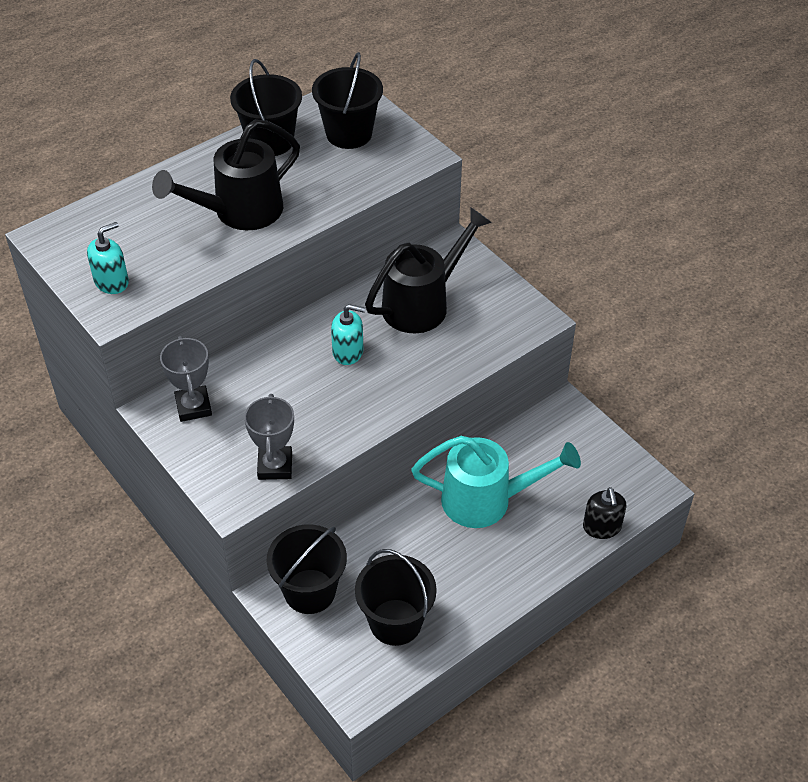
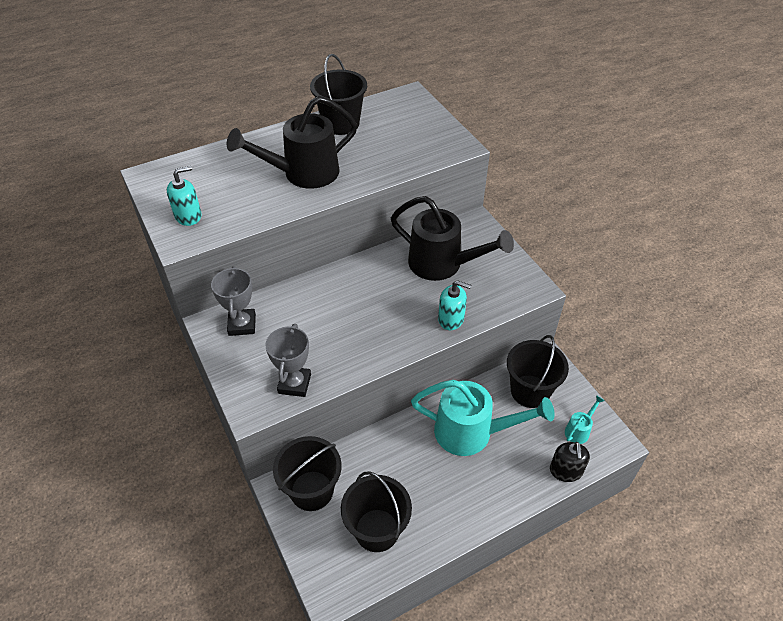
camera: 10 degrees right, 0 degrees up
(348, 352) = (375, 296): turquoise soap dispenser -> turquoise soap dispenser (451, 319)
(349, 134) = (403, 124): black bucket -> black bucket (530, 391)
(423, 303) = (443, 264): black watering can -> black watering can turned 60 degrees clockwise
(611, 480) = (579, 430): none -> turquoise watering can

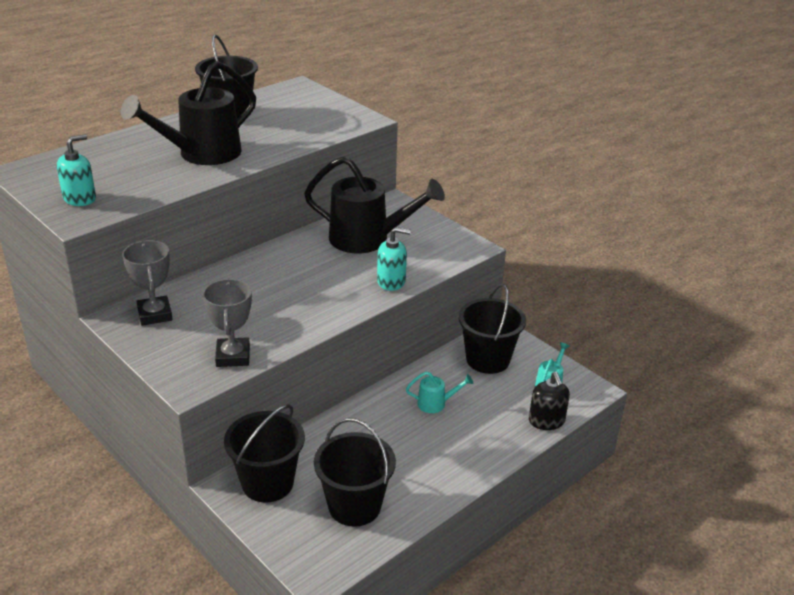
camera: 15 degrees left, 15 degrees down
(472, 432) = (436, 403): turquoise watering can -> turquoise watering can, size x0.43

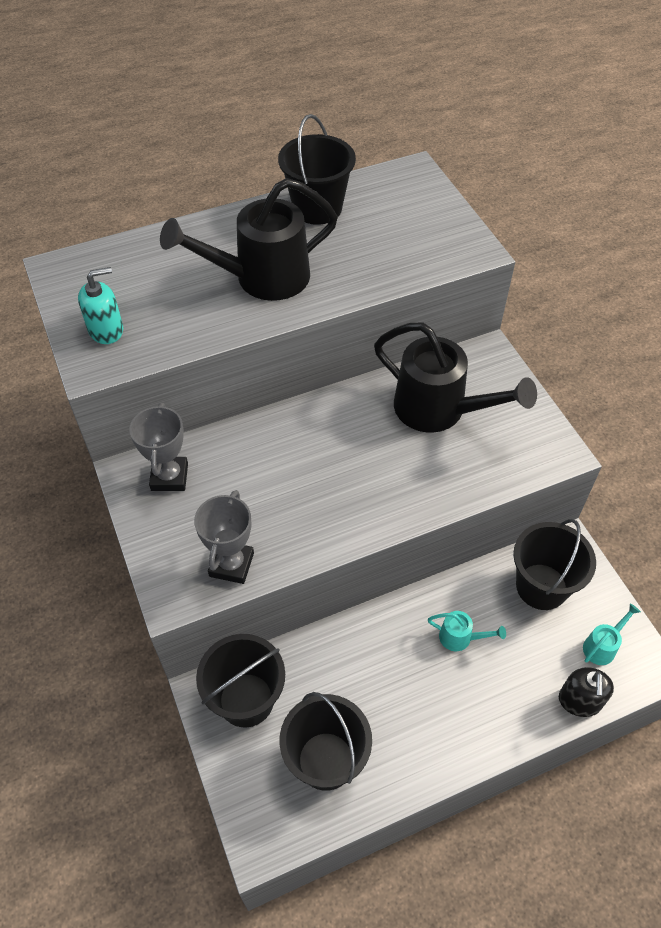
camera: 20 degrees right, 20 degrees up
(391, 281) = (444, 488): turquoise soap dispenser -> none

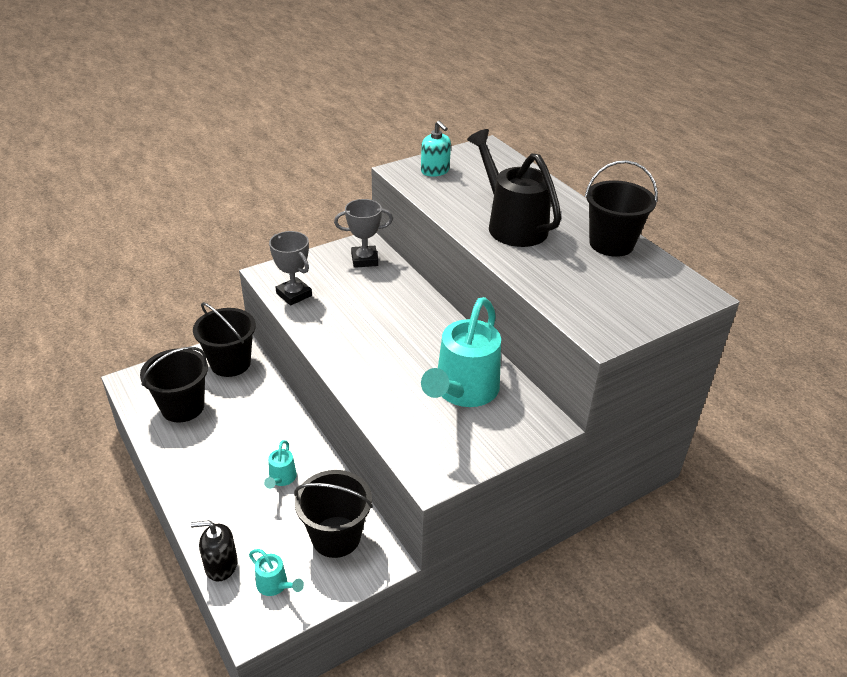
camera: 80 degrees right, 15 degrees down
(231, 564) = (294, 294): grey trophy -> grey trophy turned 45 degrees clockwise
(439, 410) = (463, 391): black watering can -> turquoise watering can

